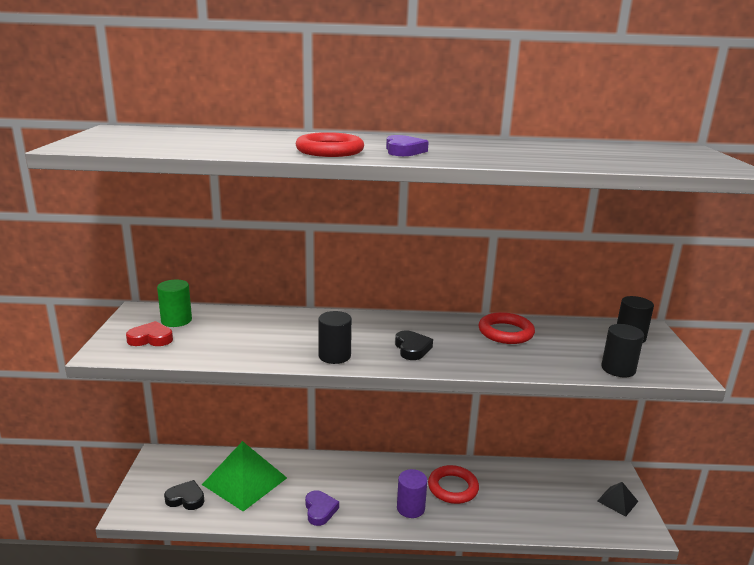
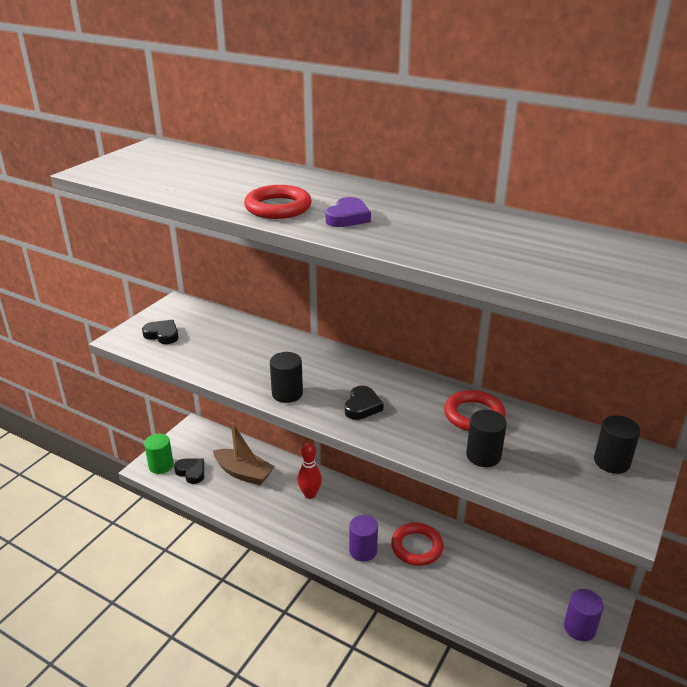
camera: 30 degrees right, 10 degrees up
(151, 339) = (162, 335): red heart -> black heart
(176, 320) = (195, 321): green cylinder -> green cylinder (161, 465)
(244, 481) = (243, 473): green pyramid -> brown boat
(320, 510) = (285, 522): purple heart -> none
(325, 478) = (310, 494): none -> red bowling pin
(617, 501) = (579, 628): black pyramid -> purple cylinder
(618, 369) = (550, 494): black cylinder -> black cylinder (483, 455)

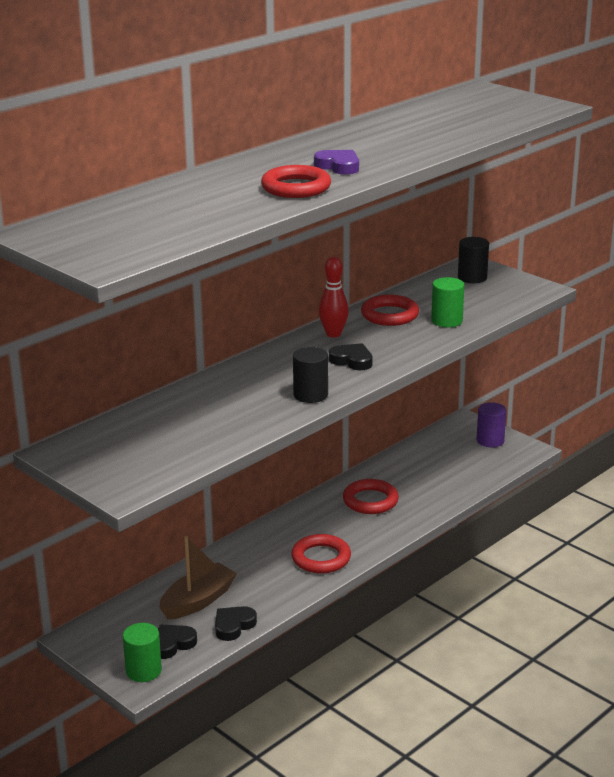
camera: 75 degrees left, 5 degrees down
(162, 335) = (135, 463): black heart -> black heart (233, 626)
(310, 494) = (262, 556): red bowling pin -> red bowling pin (333, 334)
(316, 530) = (321, 558): none -> red ring
(363, 550) = (362, 533): purple cylinder -> none
(483, 455) = (446, 321): black cylinder -> green cylinder

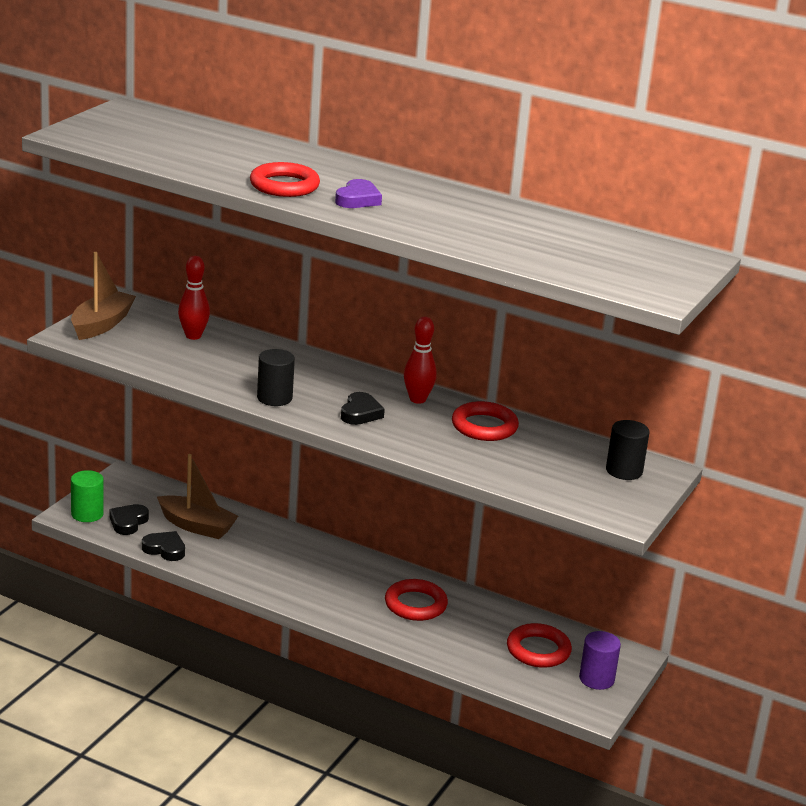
camera: 70 degrees right, 0 degrees up
(106, 469) = (101, 324): none -> brown boat
(159, 421) = (193, 336): none -> red bowling pin
(172, 644) = (128, 522): black heart -> black heart turned 105 degrees counterclockwise
(321, 558) = (293, 585): red ring -> red ring (538, 650)
(446, 321) = (490, 460): green cylinder -> none

